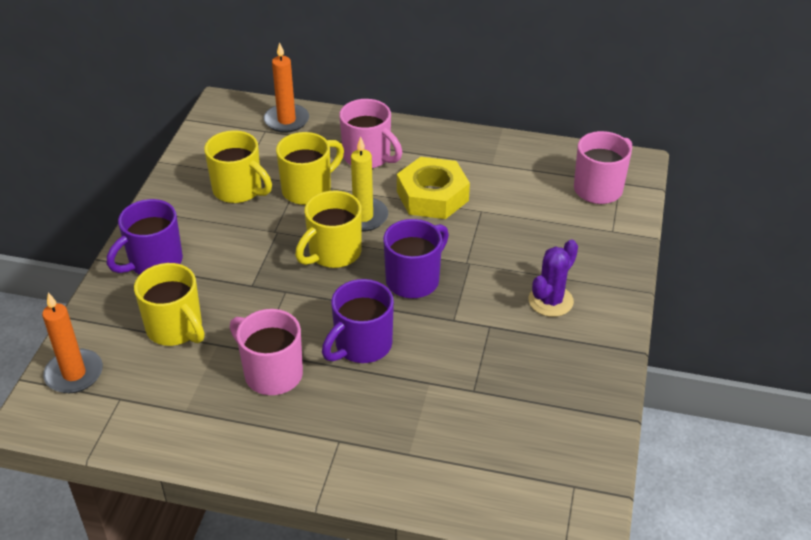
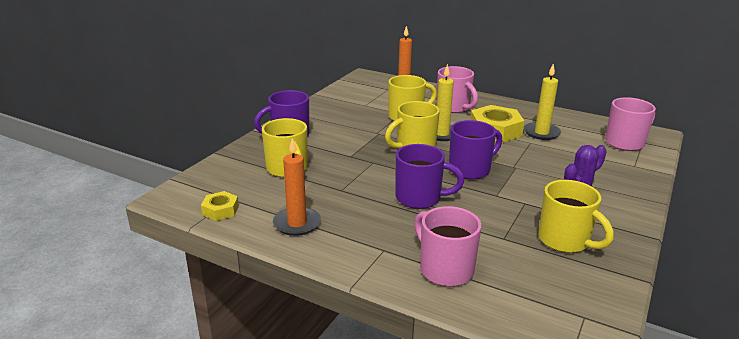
camera: 15 degrees right, 15 degrees down
(74, 374) = (207, 181): orange candle -> orange candle (297, 223)
(114, 422) = (220, 210): none -> yellow nut
(239, 190) = (360, 111): yellow mug -> yellow mug (565, 241)
(271, 373) = (346, 203): pink mug -> pink mug (445, 269)
(362, 346) = (420, 198): purple mug -> purple mug turned 135 degrees counterclockwise
(493, 189) = (541, 133): none -> yellow candle

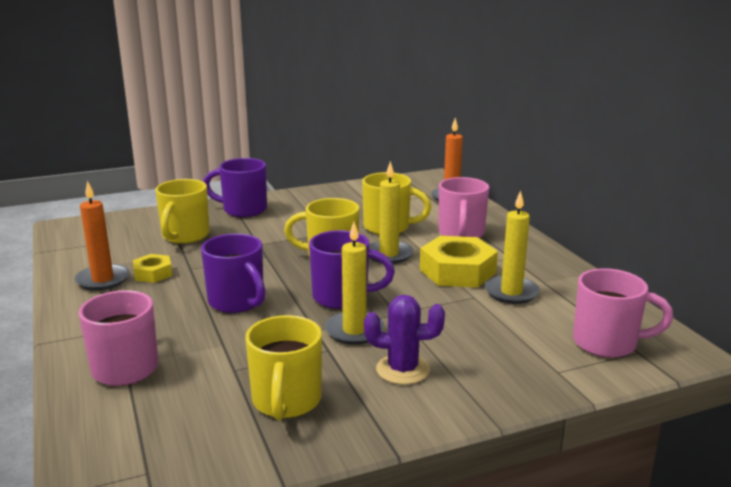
camera: 40 degrees right, 5 degrees down
(220, 210) = (76, 248): yellow nut -> yellow nut (153, 273)
(516, 186) = (354, 331): none -> yellow candle

